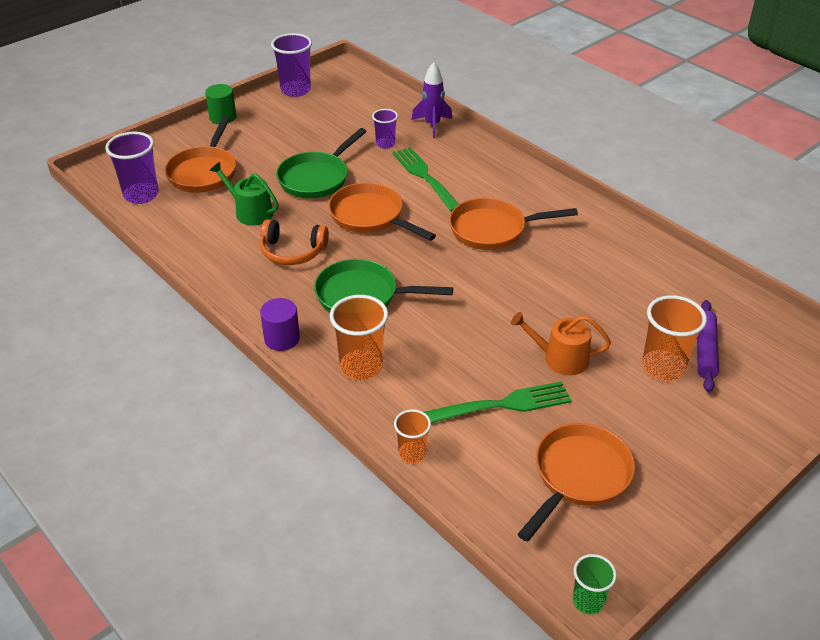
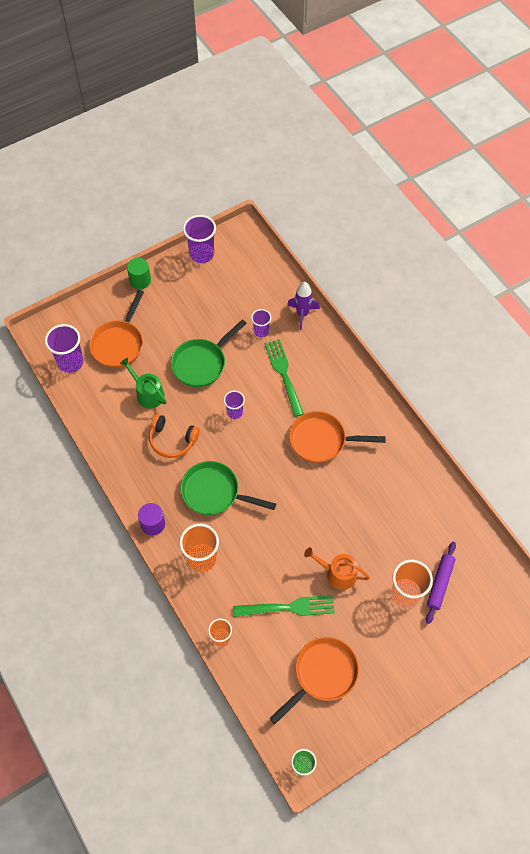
camera: 10 degrees right, 20 degrees up
(370, 216) = (235, 412): orange pan -> purple cup

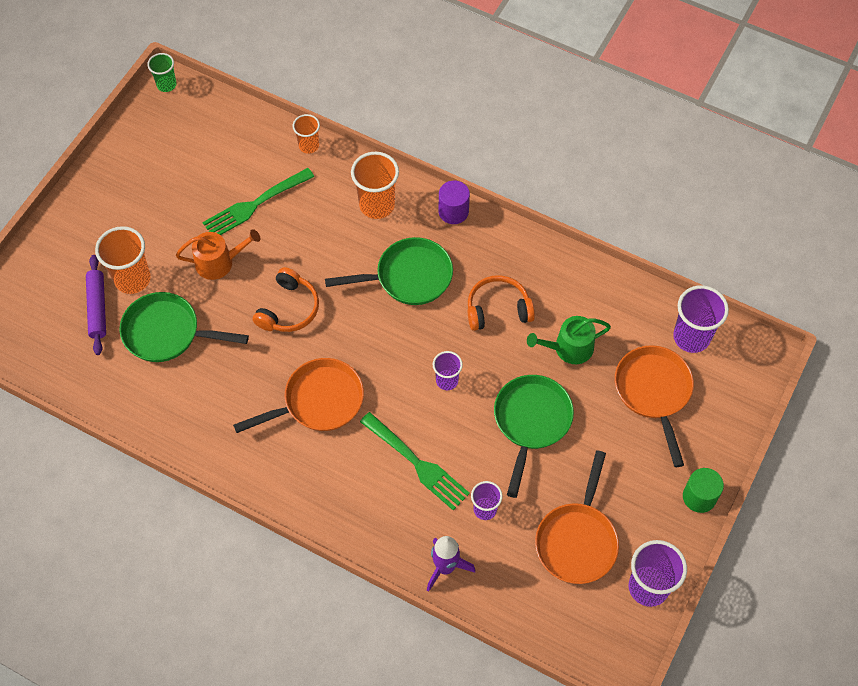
camera: 150 degrees right, 0 degrees up
(147, 393) = (568, 348): green watering can -> green watering can turned 150 degrees clockwise
(307, 512) = (288, 309): none -> orange headphones
(322, 674) = (186, 163): orange pan -> orange pan (577, 540)
(398, 538) = (167, 333): none -> green pan

